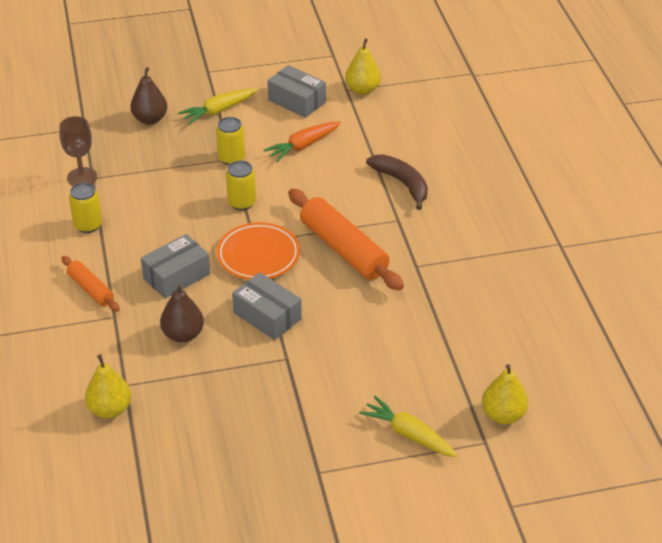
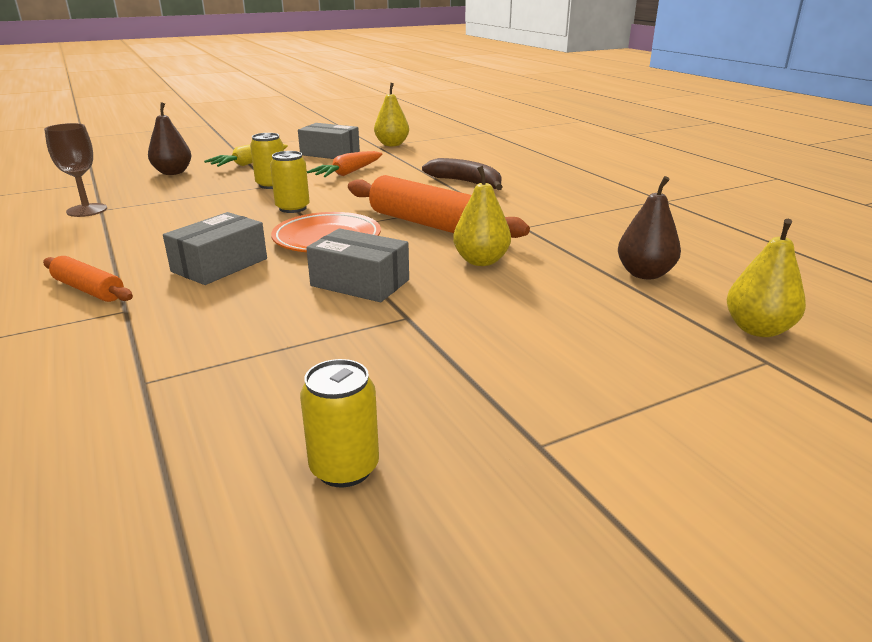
camera: 15 degrees left, 15 degrees down
(88, 225) = (91, 240): yellow can -> yellow can (344, 468)
(110, 409) = (112, 419): yellow pear -> yellow pear (481, 261)
(183, 335) = (239, 314): brown pear -> brown pear (644, 274)
(408, 434) = (648, 370): yellow carrot -> none

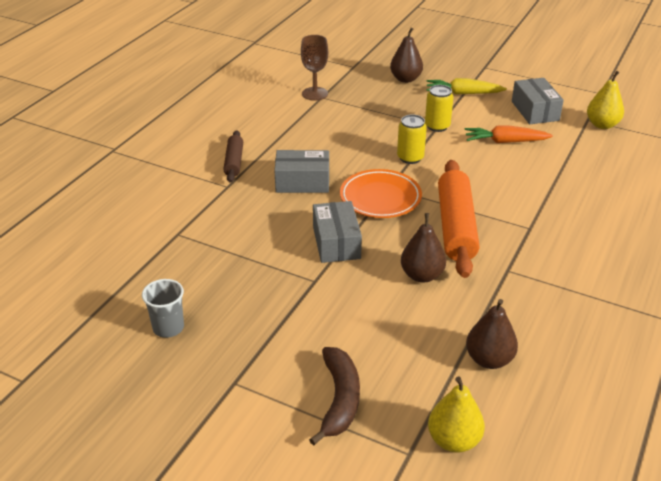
camera: 55 degrees right, 10 degrees up
(89, 290) = (234, 162): orange rolling pin -> brown rolling pin
(344, 468) = (168, 328): yellow can -> grey cup
(466, 183) = (564, 203): brown banana -> brown banana (339, 399)
(481, 261) = (422, 275): yellow pear -> brown pear

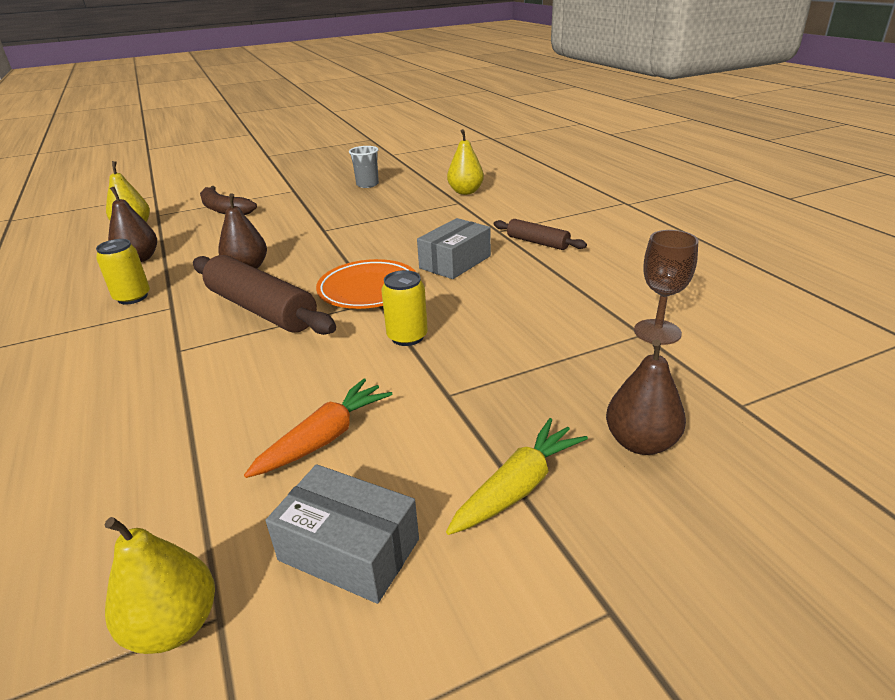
camera: 130 degrees right, 5 degrees down
(143, 243) = (465, 192): none -> yellow pear
(336, 243) = (347, 250): grey box -> none
(437, 126) = (448, 395): yellow can -> yellow can (132, 297)
(456, 227) = (261, 309): orange rolling pin -> brown rolling pin

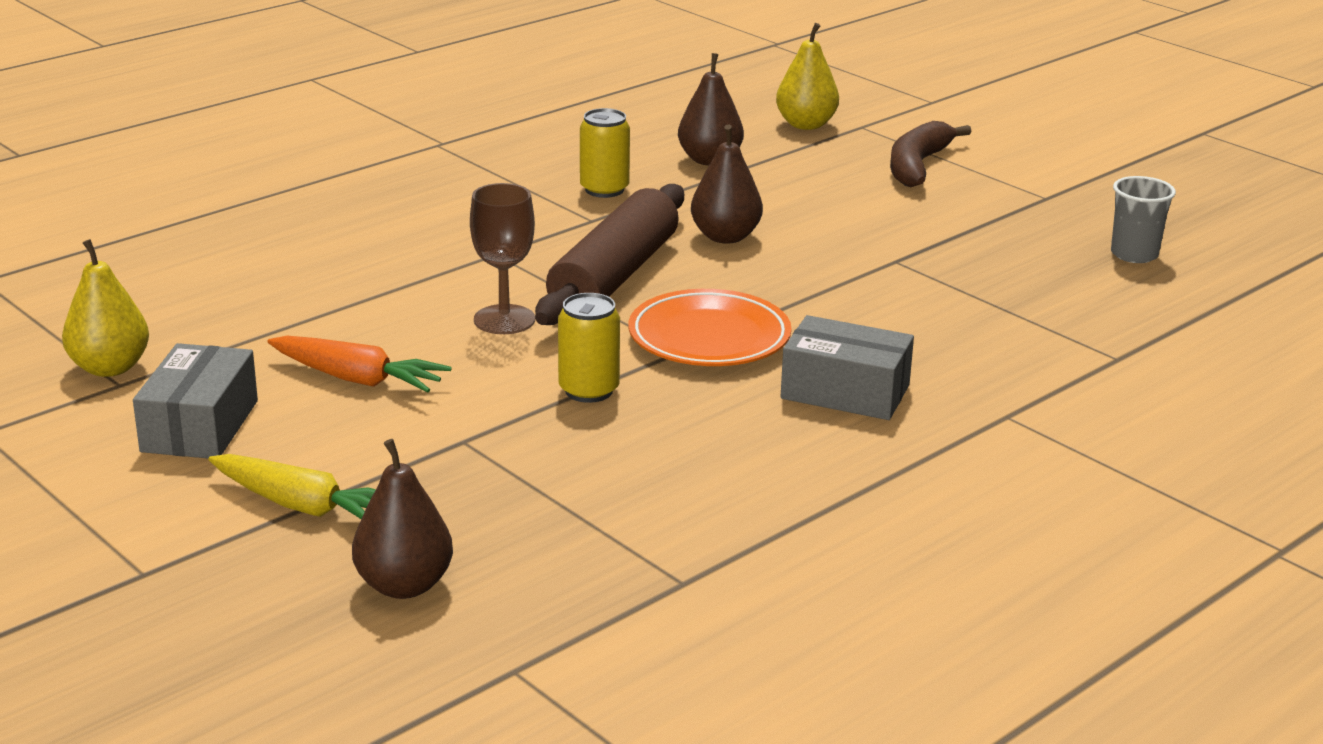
camera: 70 degrees right, 5 degrees down
(465, 192) = (1182, 357): yellow pear -> none
(537, 242) = (980, 460): brown rolling pin -> none
(657, 332) = (695, 596): brown goblet -> brown goblet (504, 320)

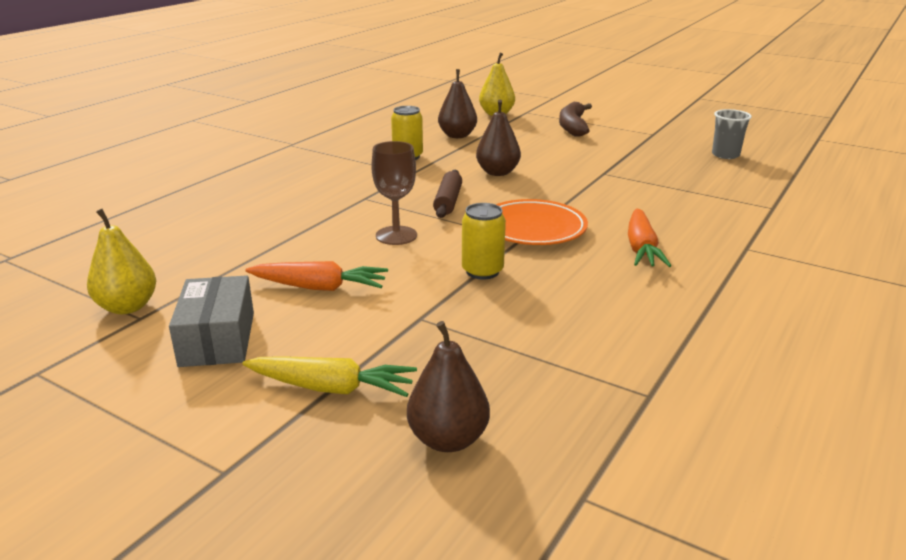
camera: 15 degrees left, 0 degrees up
(614, 276) = (448, 201): brown rolling pin -> brown rolling pin, size x0.54
(845, 392) = (641, 248): grey box -> orange carrot

